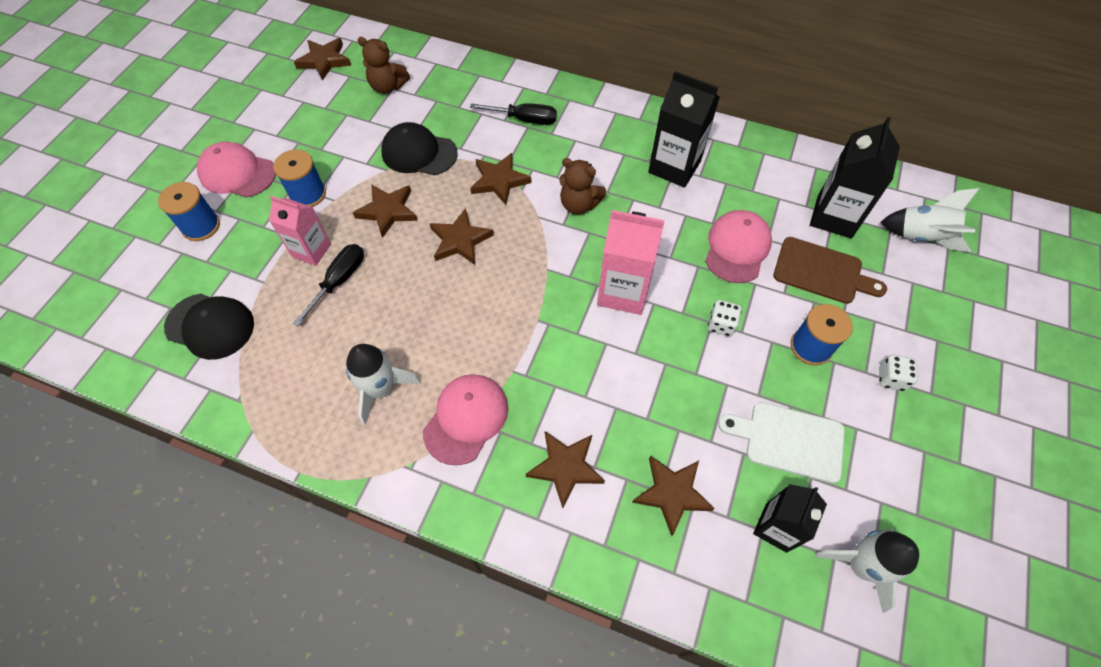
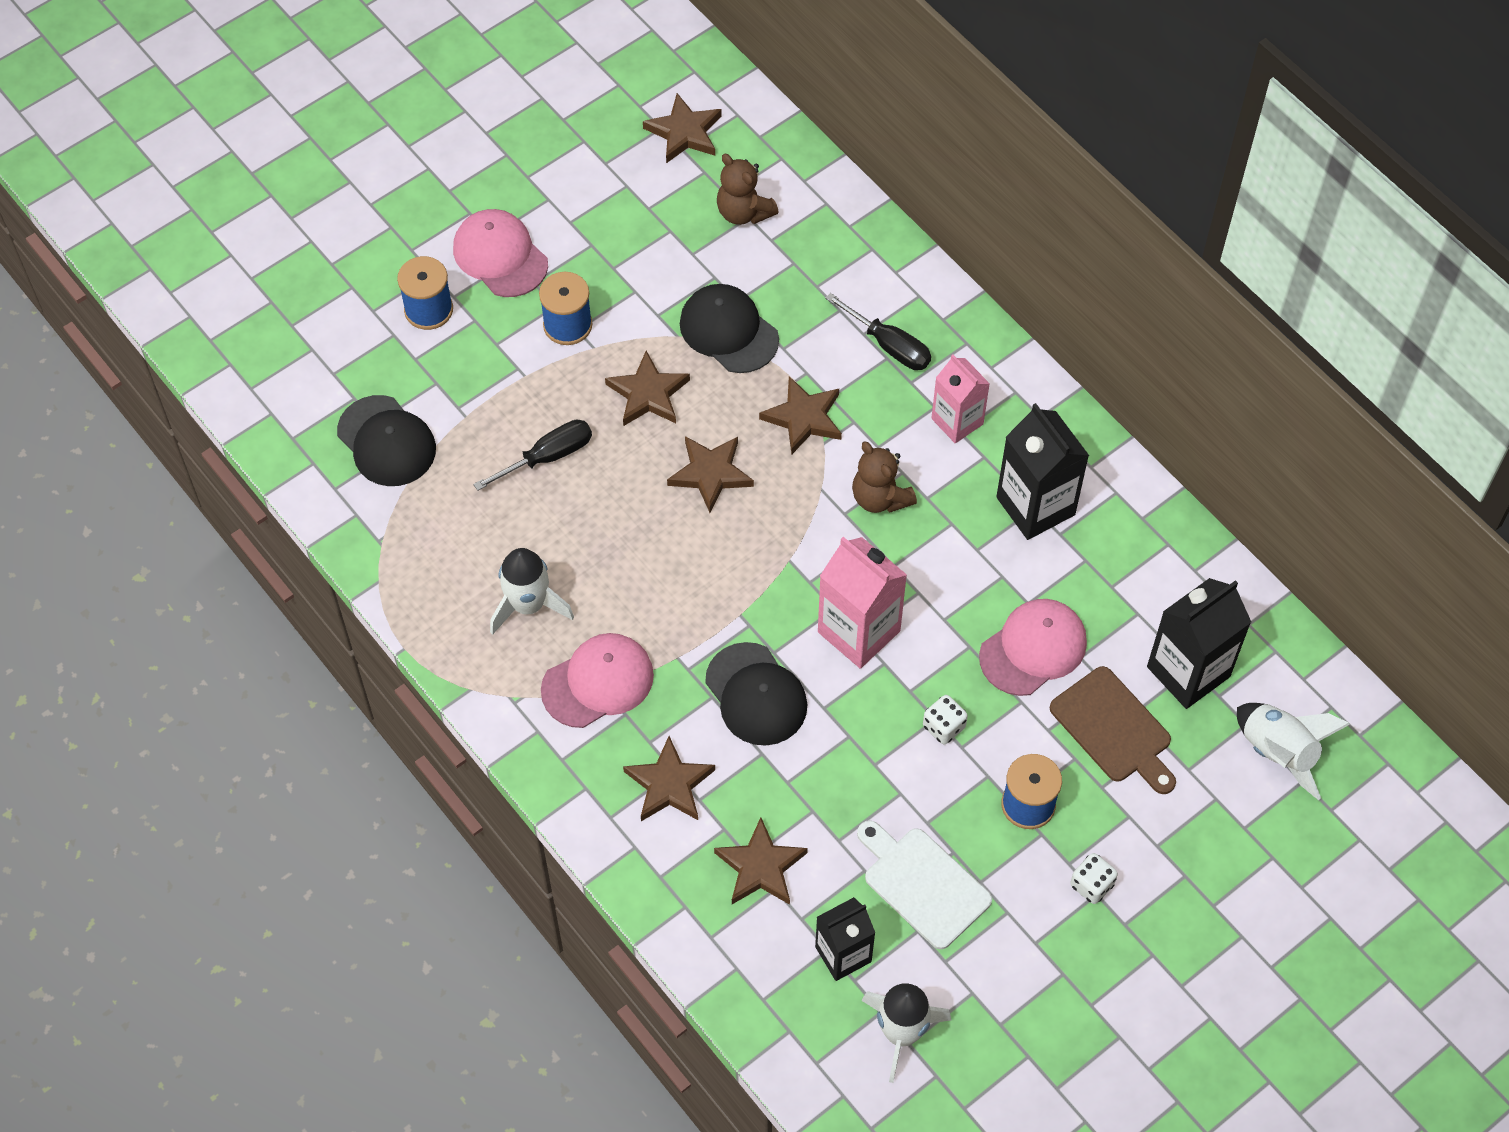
camera: 30 degrees right, 0 degrees up
(311, 250) = (536, 402): pink carton -> pink carton (957, 421)
(584, 368) = (756, 694): none -> black cap

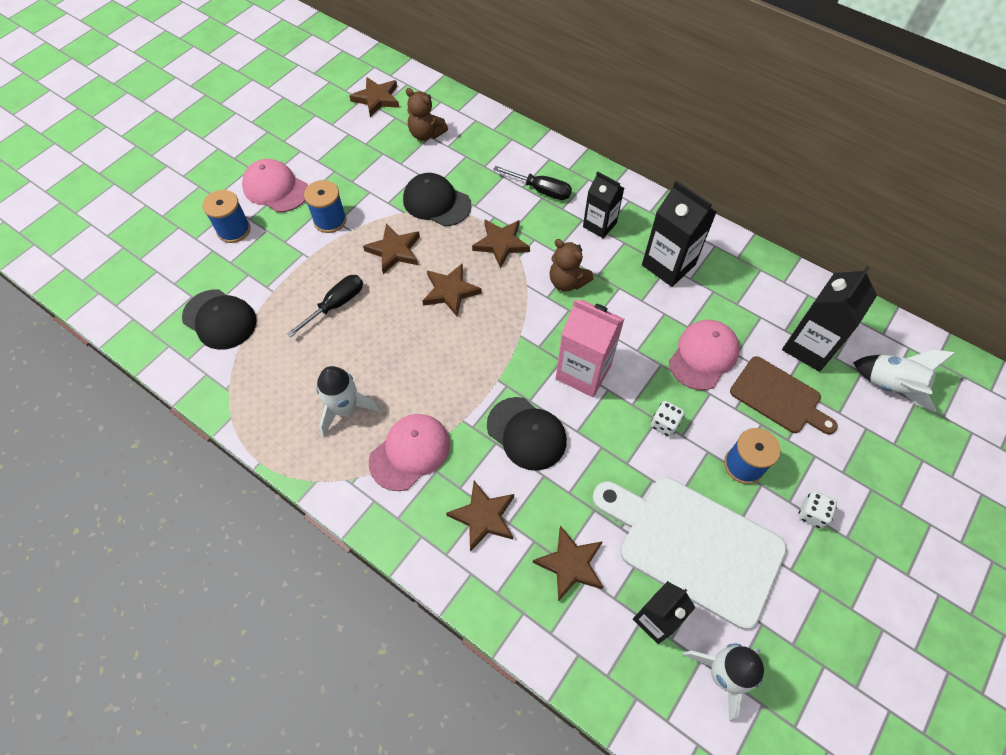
camera: 15 degrees left, 0 degrees up
(923, 884) = (693, 545): white cutting board -> white cutting board, size x1.66
(957, 421) = (599, 225): pink carton -> black carton

